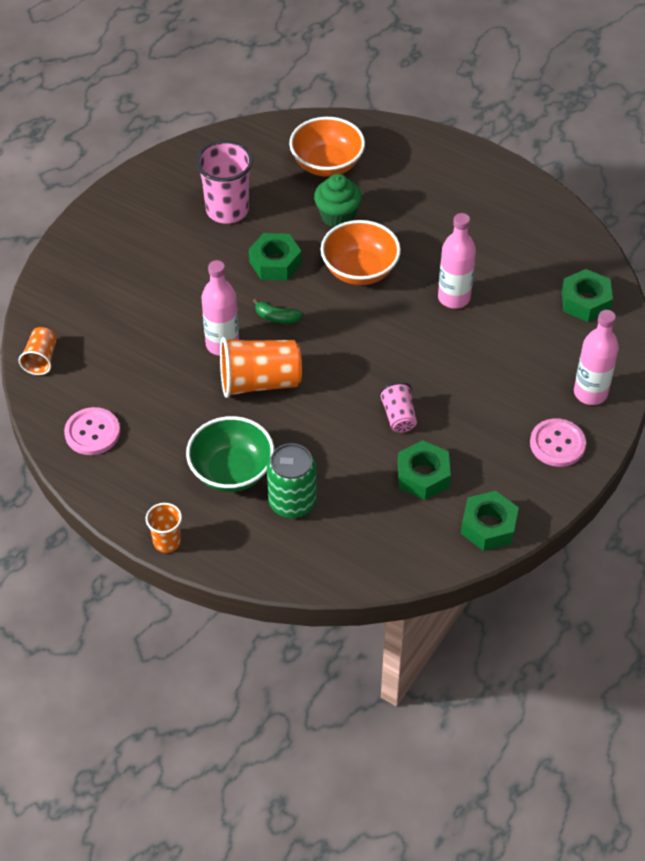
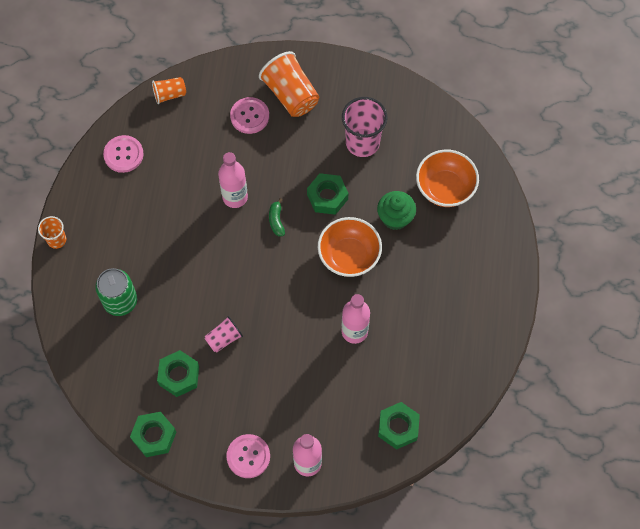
camera: 65 degrees right, 15 degrees up
(125, 295) = (249, 116): none -> pink button
(231, 471) = (129, 252): green bowl -> none
(259, 382) = (213, 236): orange cup -> orange cup (291, 94)

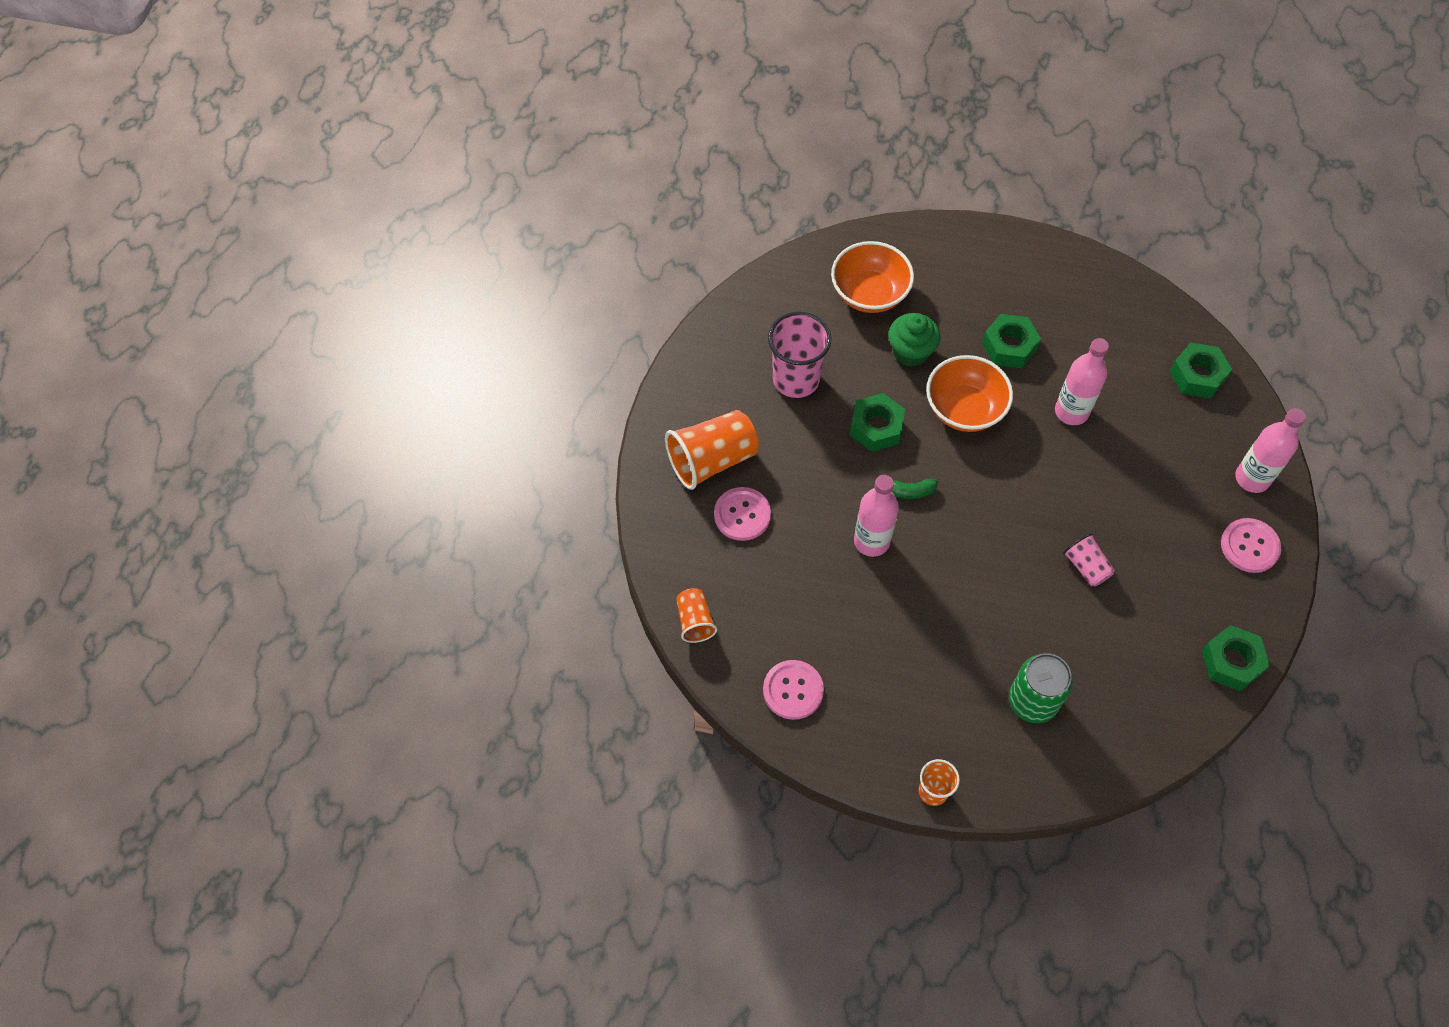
camera: 85 degrees left, 5 degrees down
(179, 375) = (1142, 626): green nut -> green nut (1009, 346)

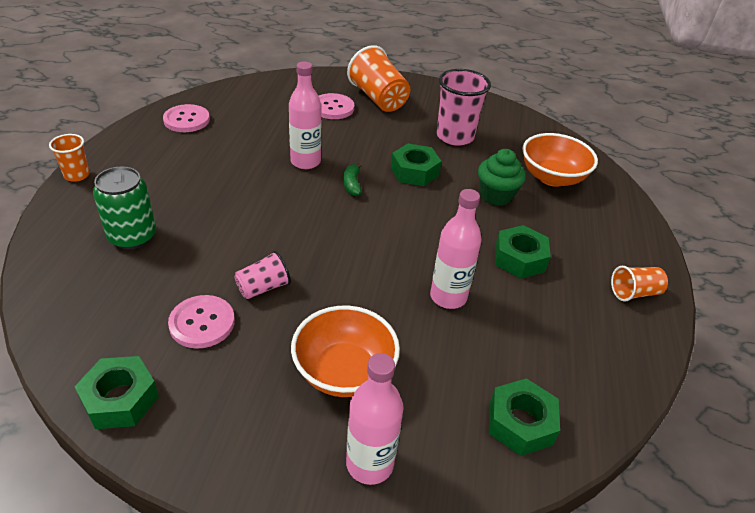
camera: 85 degrees right, 20 degrees down
(695, 621) = (251, 87): orange cup -> orange cup (634, 293)
(964, 409) = (440, 222): orange bowl -> orange bowl (344, 371)
(1249, 546) = (269, 444): pink button -> pink button (202, 323)

